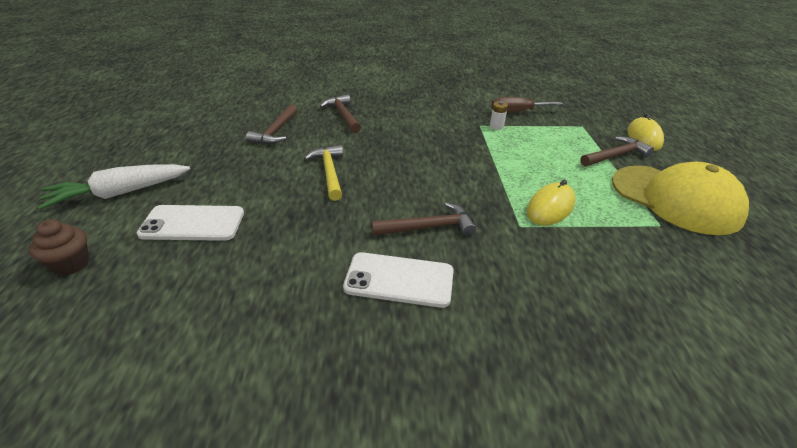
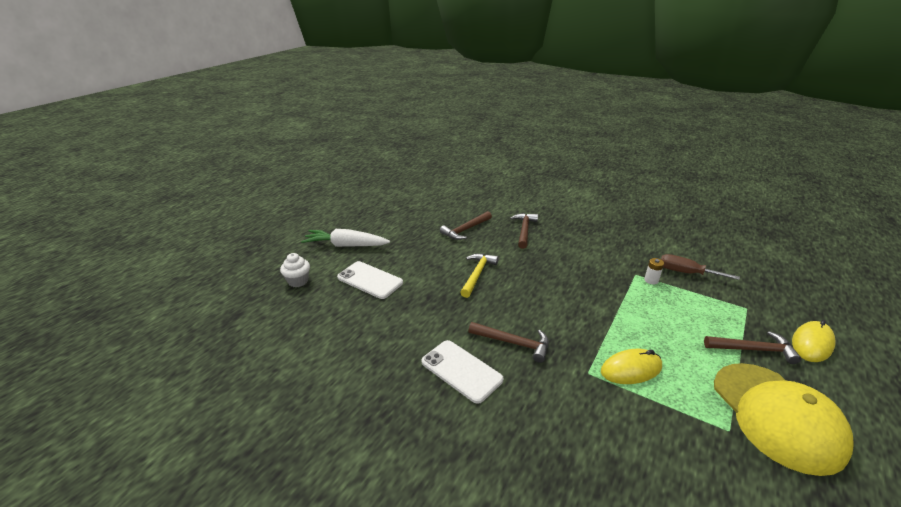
camera: 35 degrees right, 5 degrees down
(71, 264) = (298, 281): brown cupcake -> white cupcake

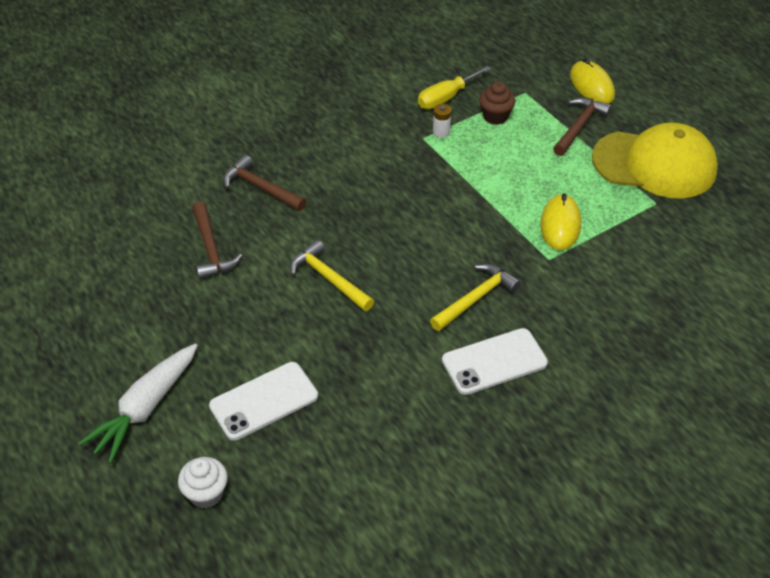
camera: 65 degrees left, 15 degrees up
(513, 343) = (476, 298): brown hammer -> yellow hammer
(686, 273) = (446, 98): brown screwdriver -> yellow screwdriver
(700, 300) = (495, 116): none -> brown cupcake

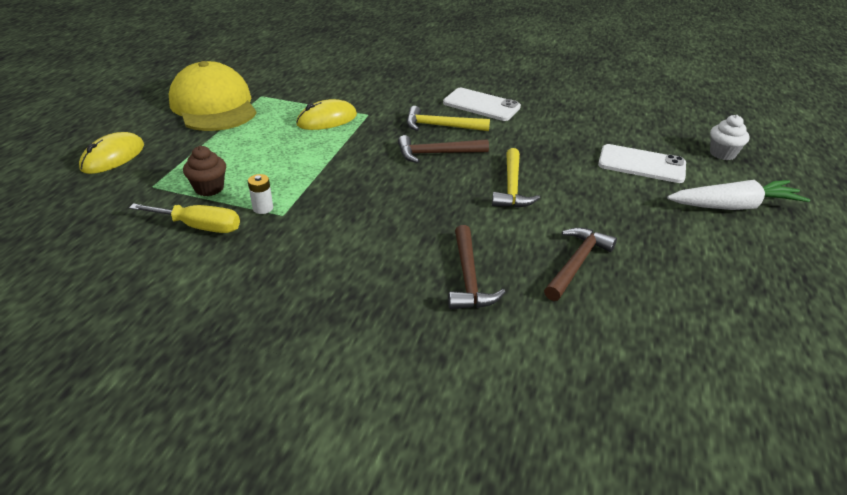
camera: 130 degrees left, 10 degrees down
(579, 126) = (188, 145): brown hammer -> brown hammer (437, 153)

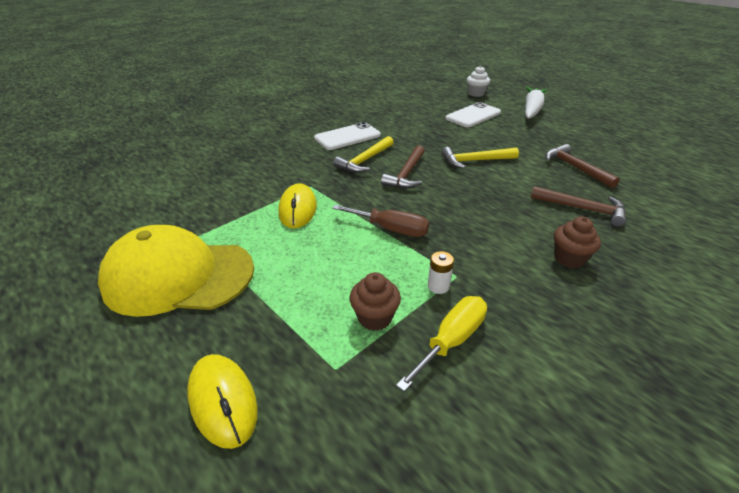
camera: 60 degrees left, 0 degrees up
(330, 168) = (391, 229): none -> brown screwdriver
(354, 276) = (569, 258): none -> brown cupcake
(512, 187) = (475, 161): yellow hammer -> yellow hammer turned 135 degrees clockwise

